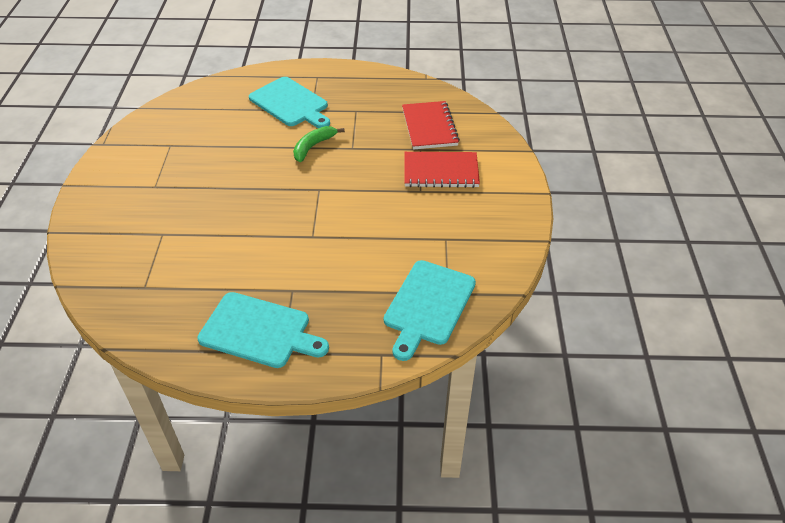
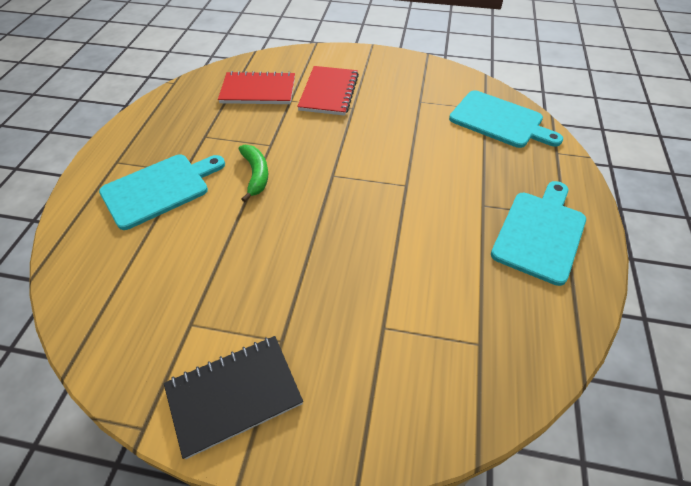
camera: 80 degrees left, 5 degrees up
(119, 173) = (234, 395): none -> black notebook
(313, 147) = (256, 174): green banana -> green banana turned 150 degrees counterclockwise

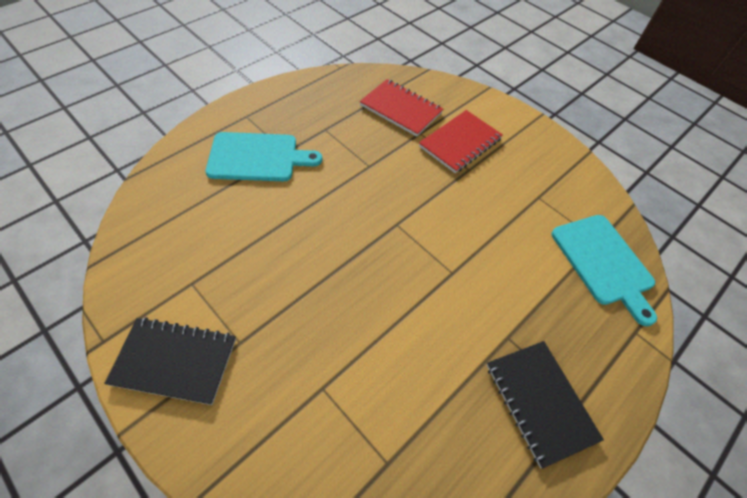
camera: 30 degrees right, 5 degrees up
(256, 174) = (336, 187): green banana -> none
(540, 233) = (539, 402): turquoise cutting board -> black notebook

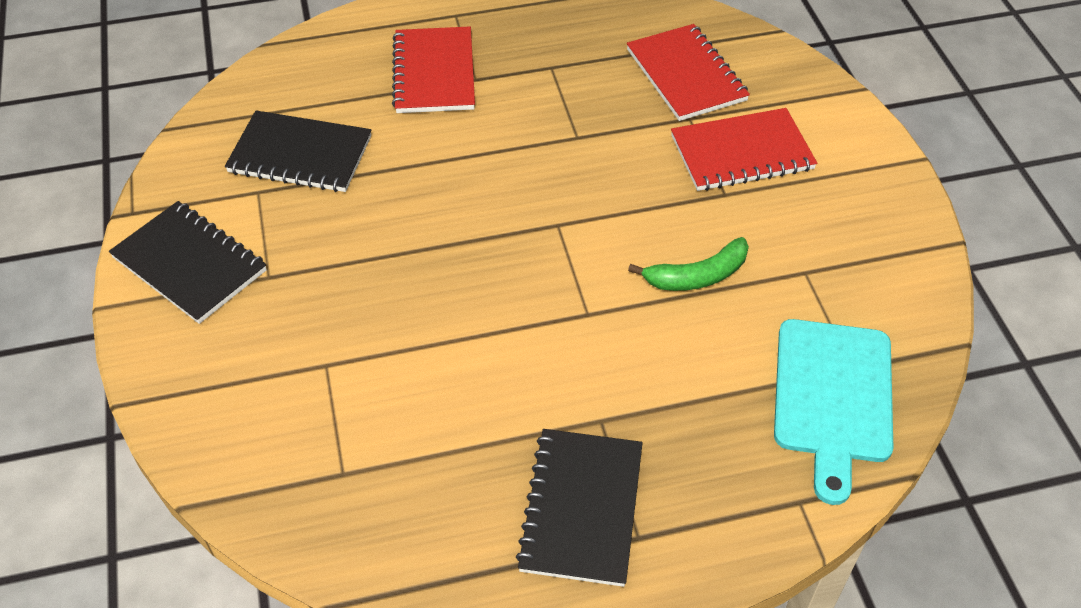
camera: 35 degrees right, 5 degrees down
(205, 245) = (300, 155): none -> black notebook
(257, 157) = (434, 73): turquoise cutting board -> red notebook
(491, 223) = (697, 276): none -> green banana

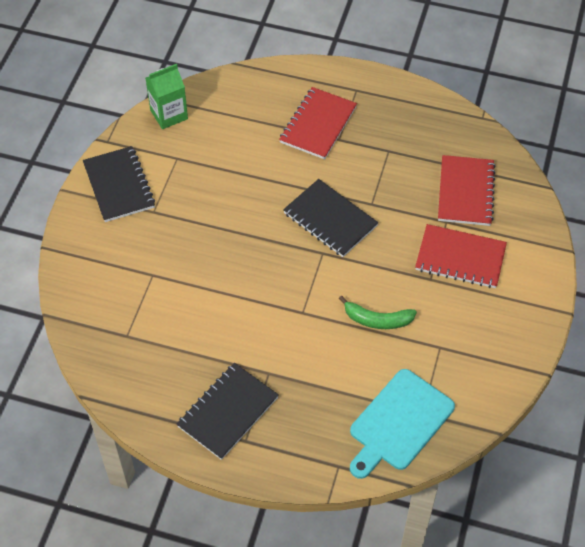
camera: 30 degrees right, 5 degrees up
(208, 141) = (169, 114): none -> green carton
(300, 155) = (212, 145): black notebook -> black notebook (330, 220)

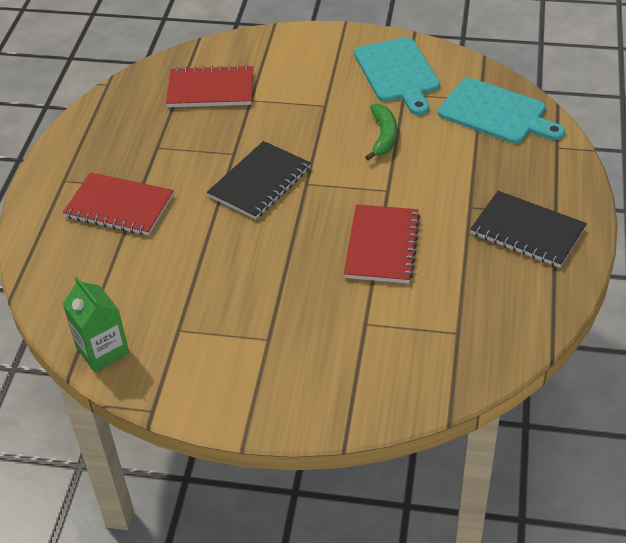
camera: 95 degrees left, 10 degrees down
(119, 185) = (230, 382): black notebook -> none
(460, 258) = (296, 88): red notebook -> red notebook (382, 246)
(475, 347) = (398, 73): none -> turquoise cutting board

